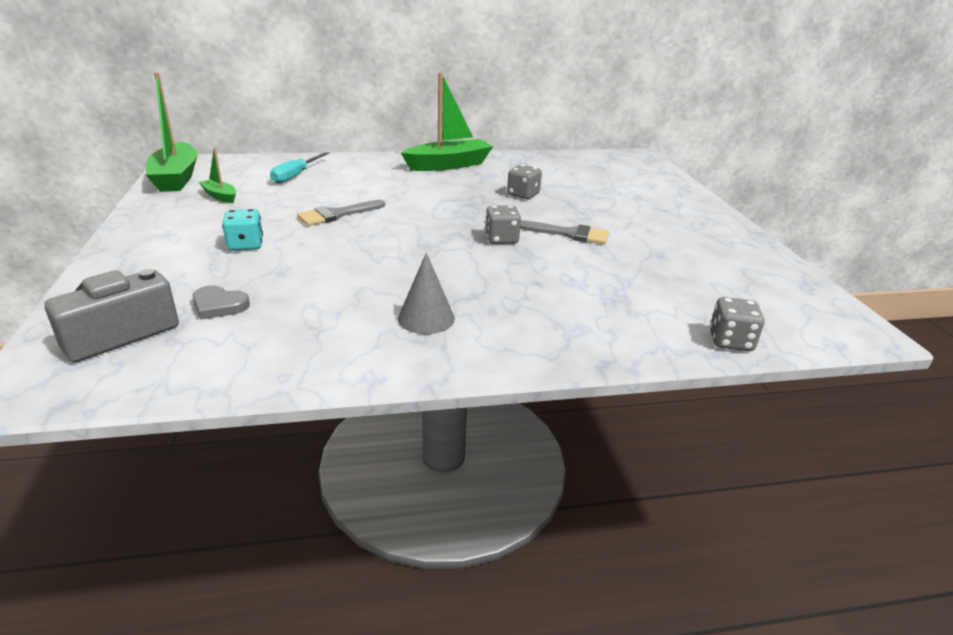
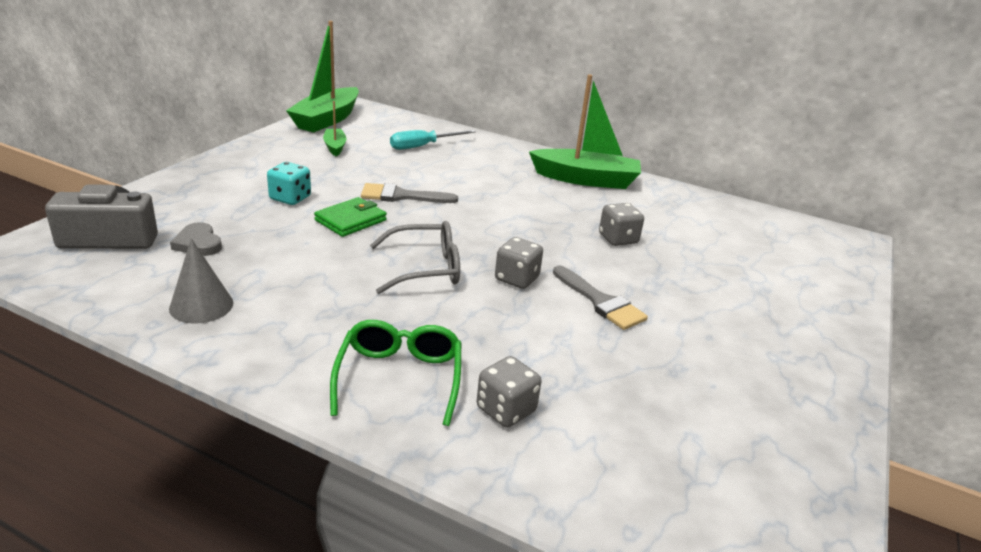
camera: 35 degrees right, 0 degrees up
(325, 244) = (351, 220): none -> green wallet
(426, 318) = (326, 326): grey cone -> grey cone (201, 305)
(433, 255) = (426, 268): none -> grey glasses
(526, 326) = (399, 378): none -> green glasses
(730, 341) = (593, 510): grey dice -> grey dice (506, 410)

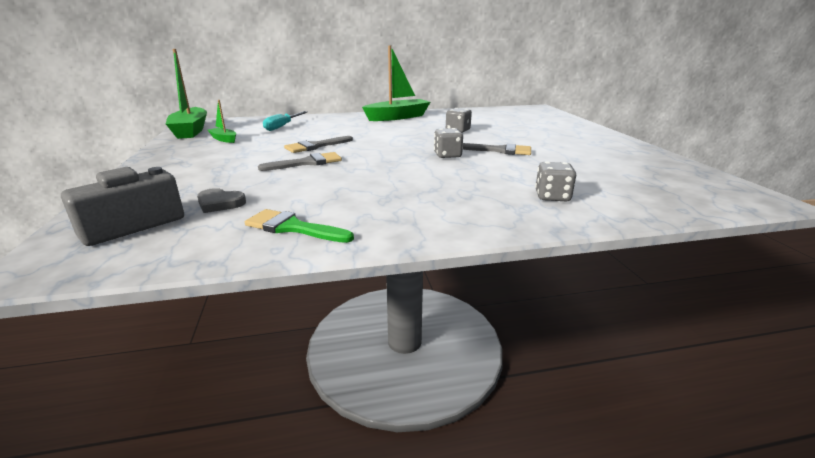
camera: 35 degrees left, 5 degrees down
(201, 305) = (293, 227): grey cone -> green brush
(290, 198) = (243, 166): turquoise dice -> none
(351, 220) = (307, 163): green wallet -> grey brush
(399, 378) = (482, 207): green glasses -> none
(426, 268) = (395, 166): grey glasses -> none

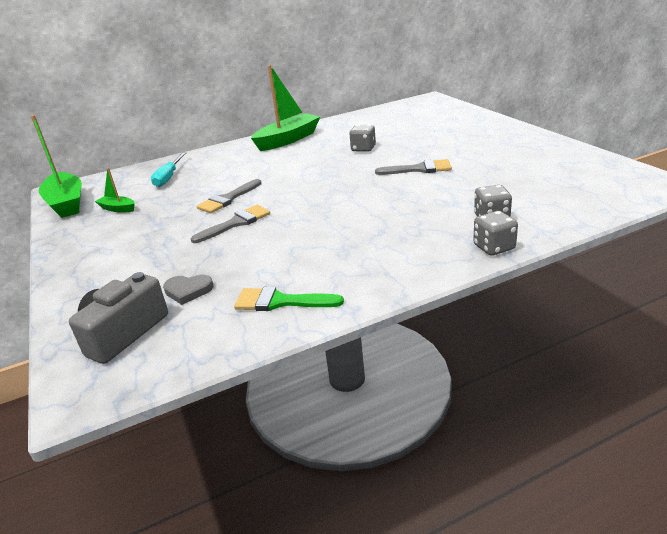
camera: 10 degrees left, 5 degrees up
(447, 155) = (371, 185): grey dice -> grey dice (494, 247)

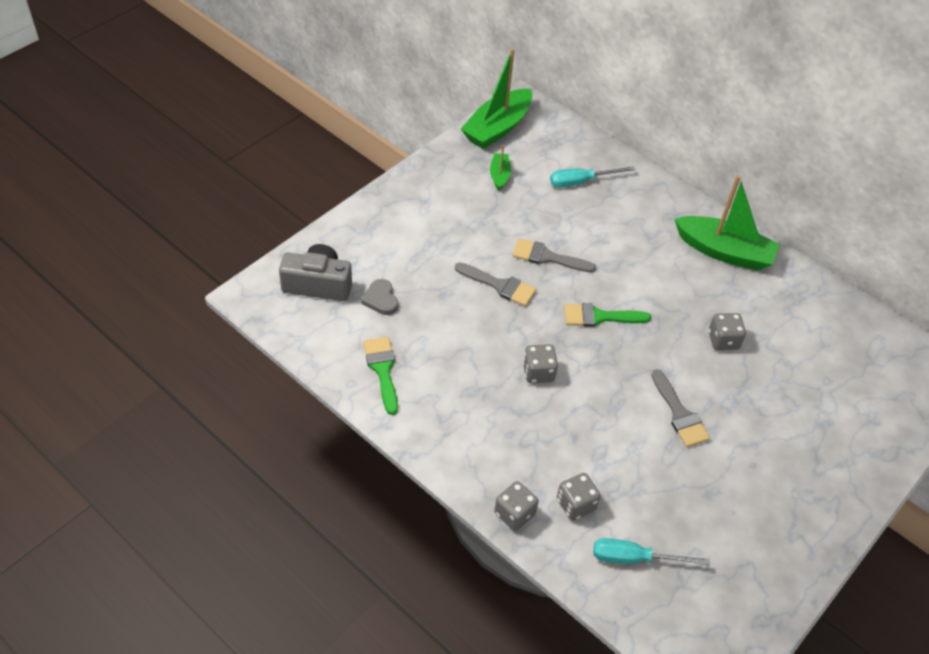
camera: 60 degrees right, 20 degrees up
(307, 186) = (599, 317): none -> green brush
(344, 217) = (538, 372): none -> grey dice
(551, 201) = (634, 558): none -> turquoise screwdriver

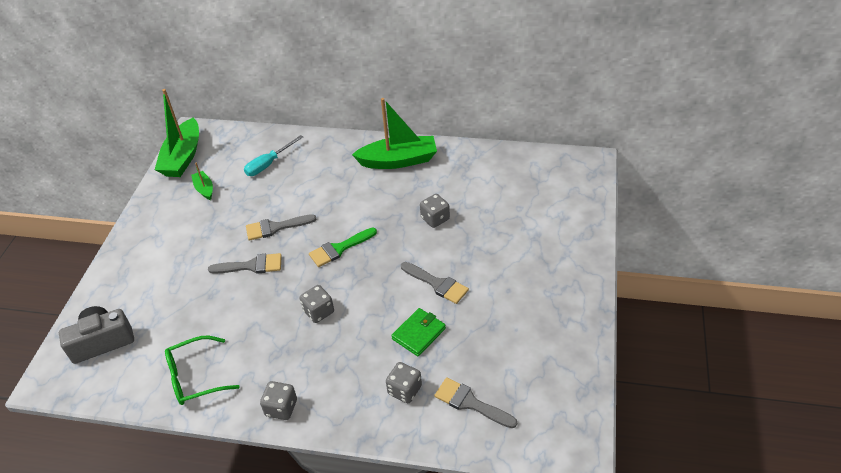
camera: 25 degrees left, 5 degrees down
(381, 299) = (162, 325): grey heart -> none
(382, 370) = (195, 377): green brush -> green glasses
(514, 514) = (364, 424): grey dice -> grey dice (281, 408)
(626, 455) = (419, 334): none -> green wallet
(634, 558) = (470, 403): turquoise screwdriver -> grey brush

